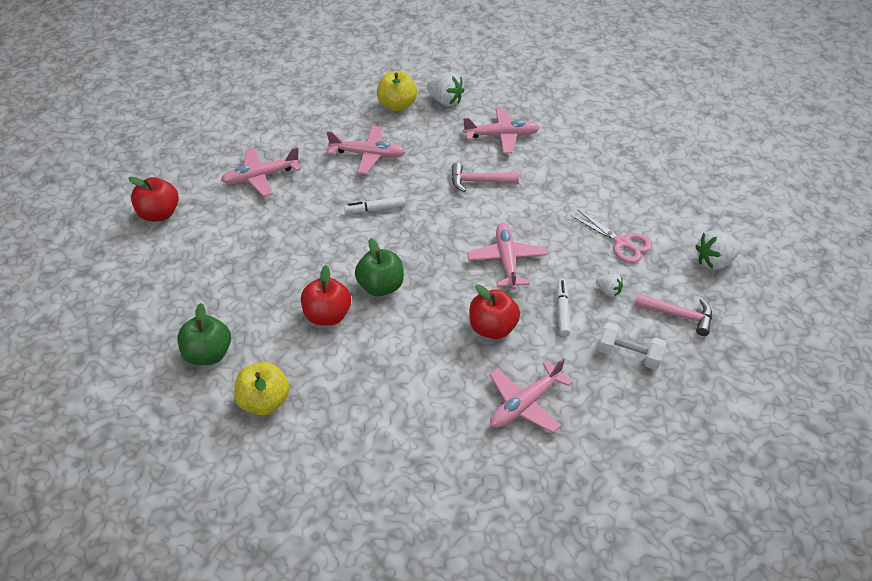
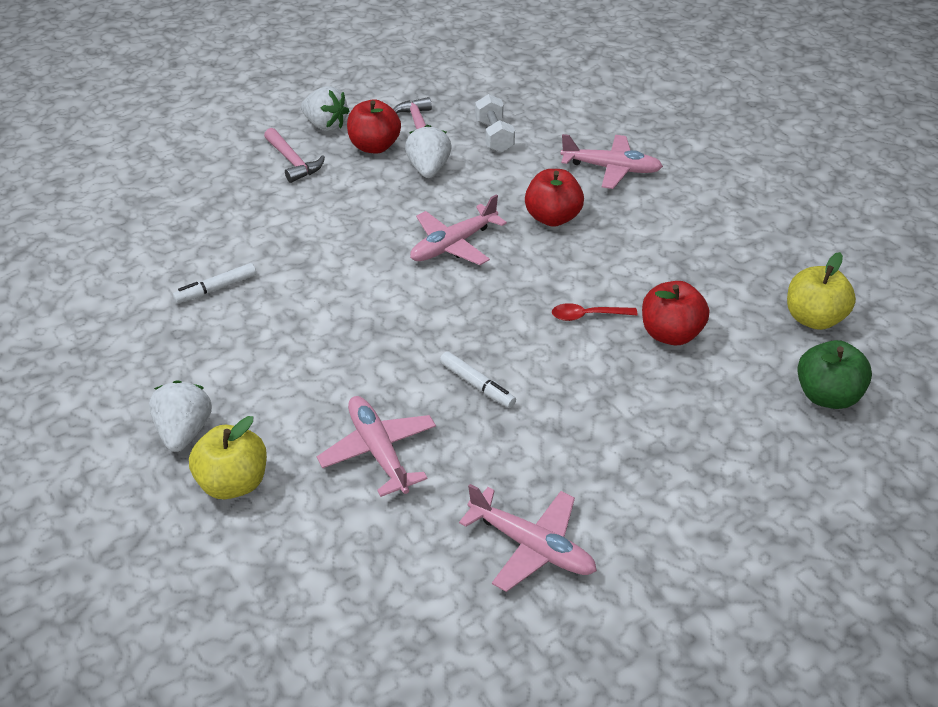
camera: 125 degrees left, 5 degrees down
(159, 214) = (719, 618): red apple -> red apple (374, 146)
(381, 286) = (588, 315): green apple -> red spoon
(479, 181) = (342, 319): pink hammer -> pink hammer (293, 162)
(501, 136) = (230, 338): pink plane -> none
(562, 310) = (483, 186): white marker -> white marker (216, 289)
(608, 291) = (428, 169): white strawberry -> white strawberry, size x1.74
(622, 243) = (351, 182): pink scissors -> none

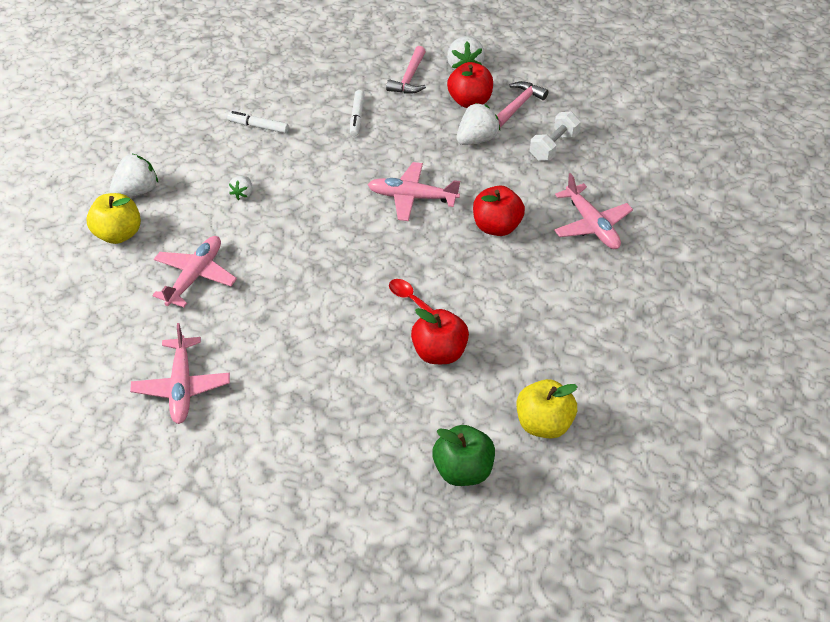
camera: 50 degrees right, 5 degrees up
(301, 352) = (242, 194): none -> white strawberry
(477, 385) = (292, 286): white marker -> white marker (357, 117)

